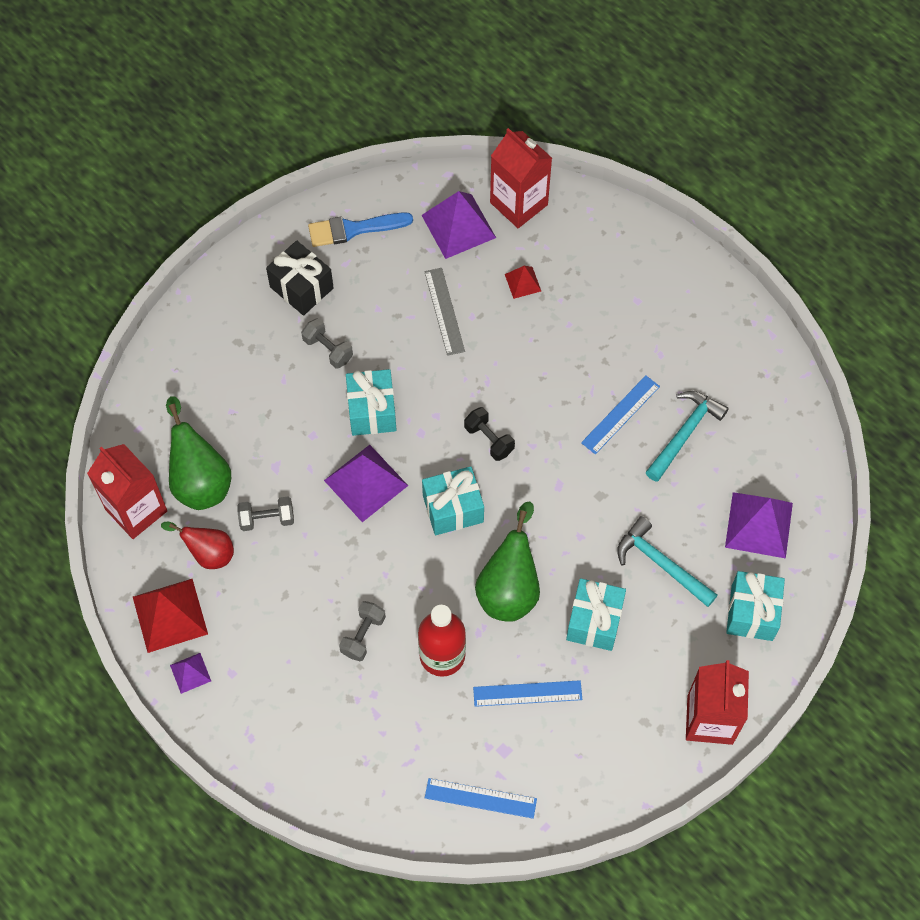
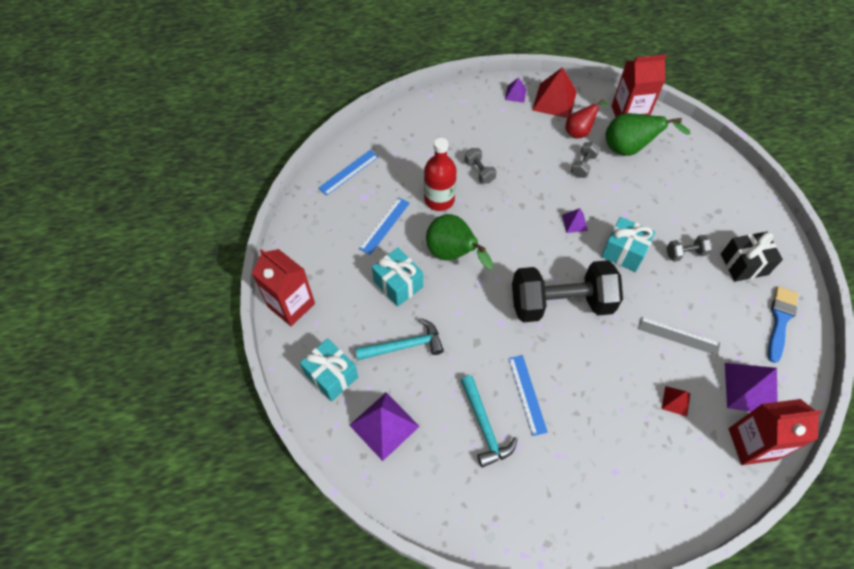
camera: 125 degrees right, 5 degrees down
(366, 483) = (574, 222): purple pyramid -> purple pyramid, size x0.51
(453, 509) = (526, 256): turquoise gift -> none
(489, 439) = (561, 303): black dumbbell -> black dumbbell, size x2.43

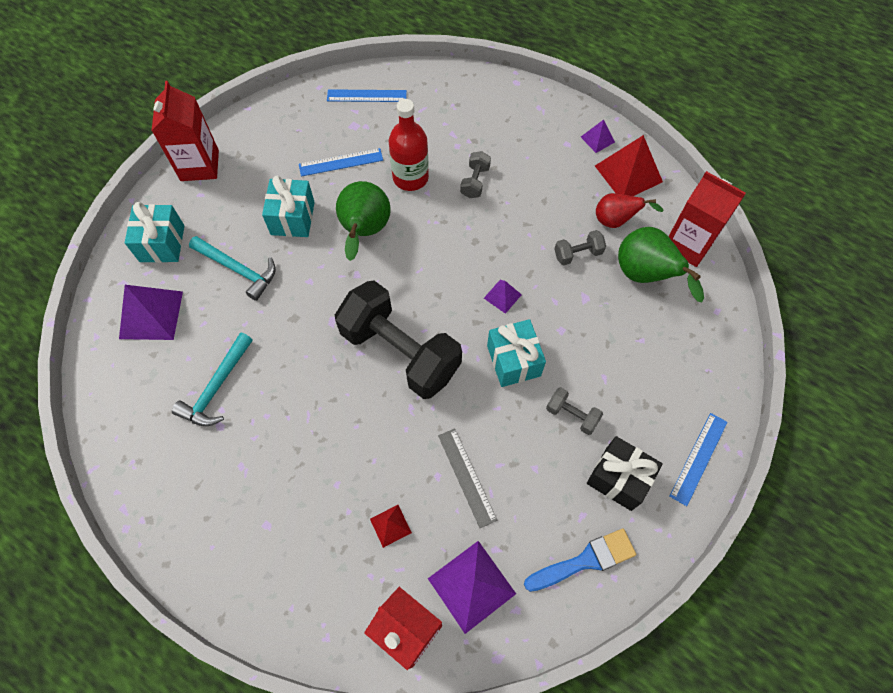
camera: 45 degrees right, 5 degrees up
(527, 394) = (278, 396): blue ruler -> blue ruler (698, 458)

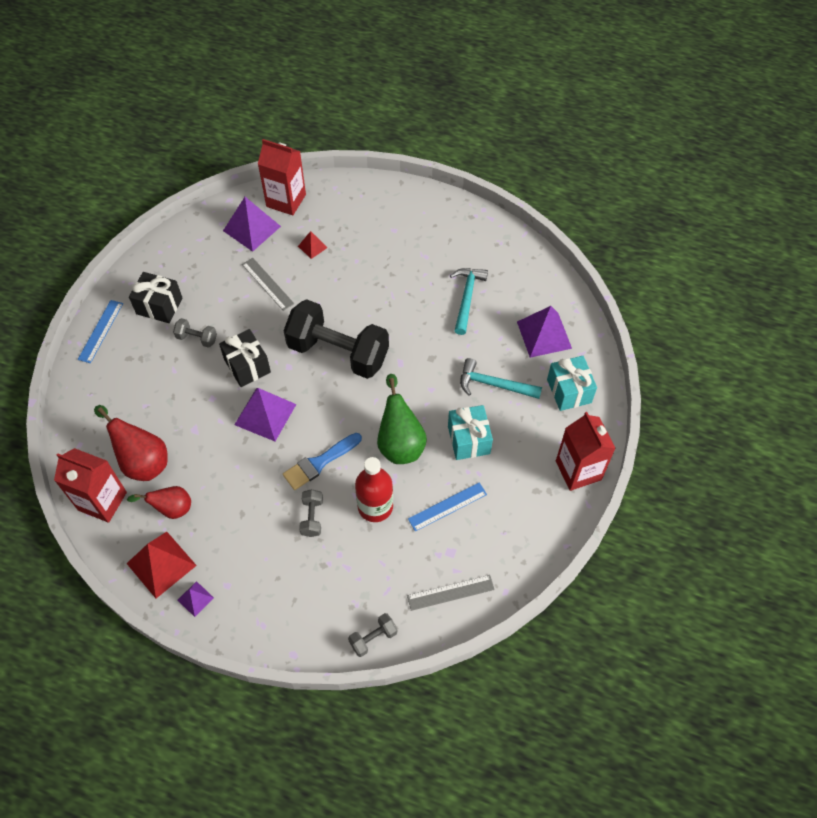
camera: 165 degrees right, 5 degrees down
(366, 96) = (450, 592): blue ruler -> grey ruler
(502, 296) = (265, 414): purple pyramid -> purple pyramid, size x1.94
(513, 361) = (247, 366): turquoise gift -> black gift
(577, 254) = (204, 467): grey dumbbell -> grey dumbbell (373, 638)
(585, 560) = (180, 256): blue brush -> blue brush (319, 462)
(645, 276) = (142, 461): green pear -> red pear

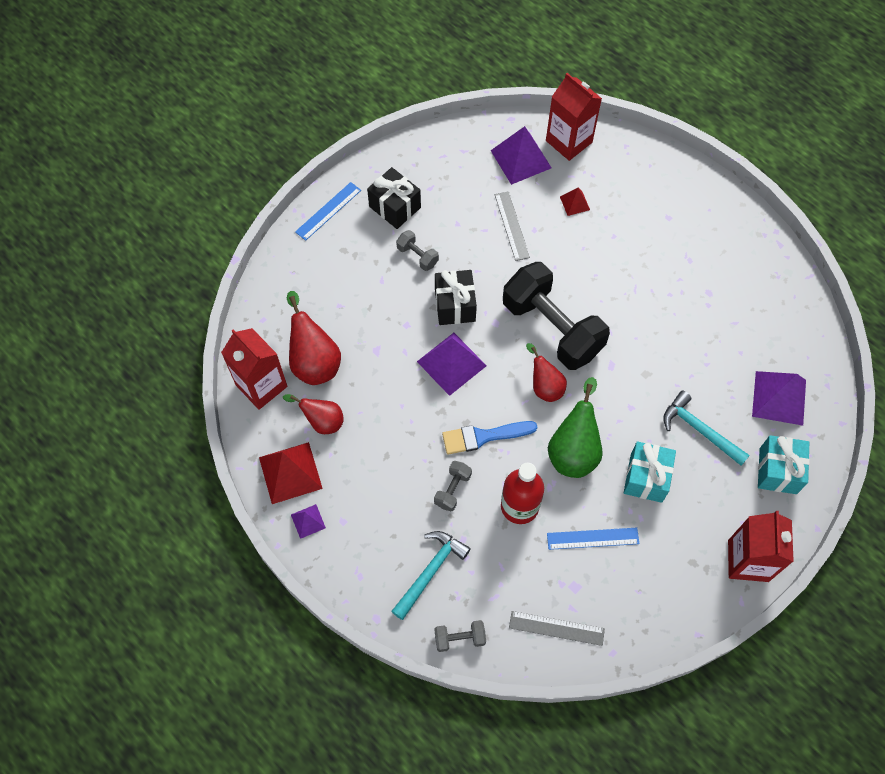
camera: 25 degrees right, 5 degrees up
(353, 401) = (545, 386): none -> red pear
(466, 298) = (713, 323): turquoise hammer -> turquoise hammer (430, 571)

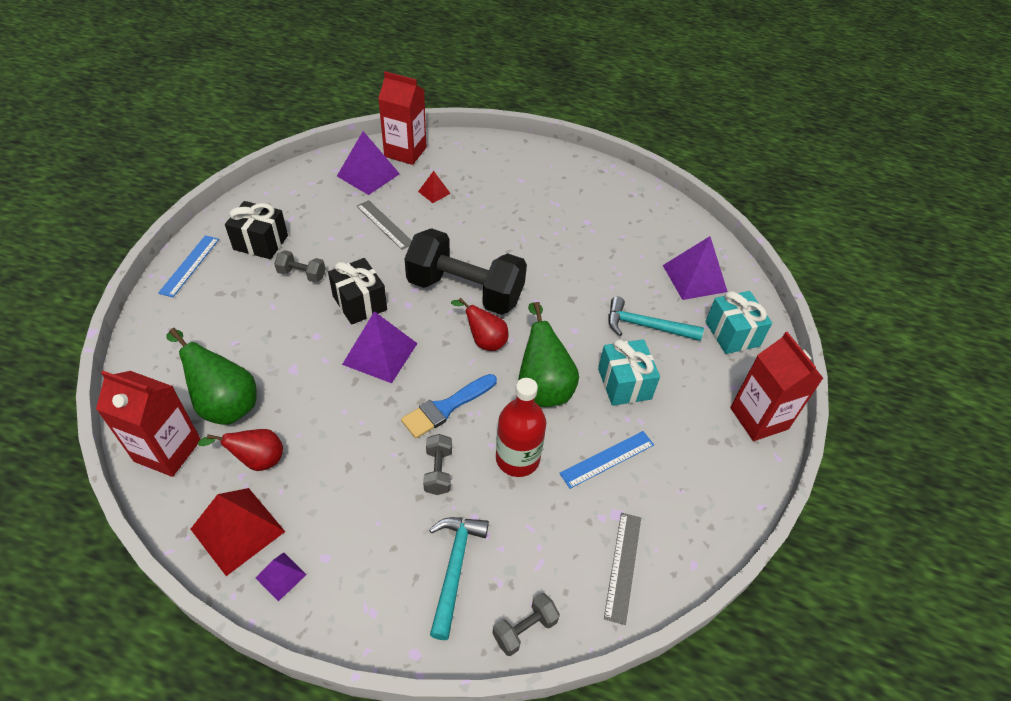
camera: 30 degrees left, 15 degrees down
(314, 361) = (224, 403): red pear -> green pear
(556, 628) = (623, 566): grey ruler -> grey ruler turned 60 degrees counterclockwise

